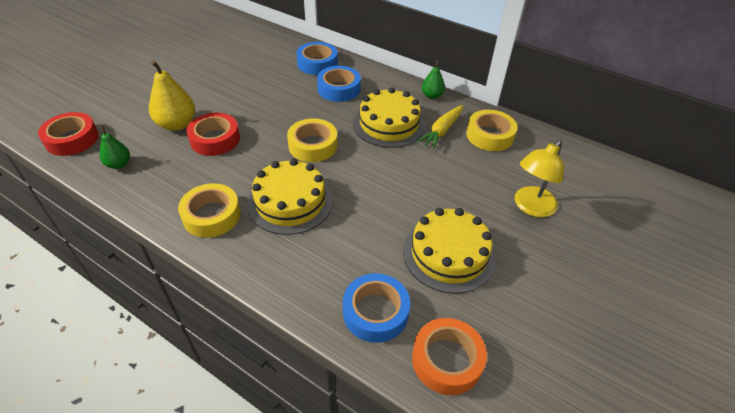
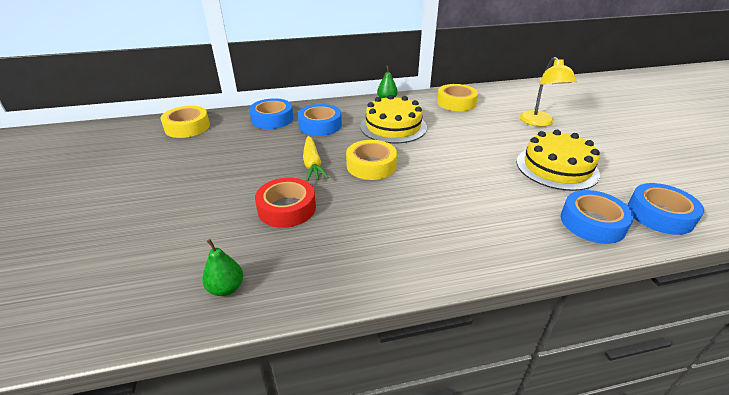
camera: 45 degrees left, 10 degrees down
(72, 139) = (117, 310): red tape -> none
(177, 124) = (226, 221): yellow pear -> none
(211, 215) = (393, 256): yellow tape -> yellow tape (187, 127)
(290, 202) = (426, 206): yellow cake -> none
(441, 131) = (429, 114): yellow carrot -> yellow carrot (312, 164)
(447, 360) = (660, 215): orange tape -> blue tape

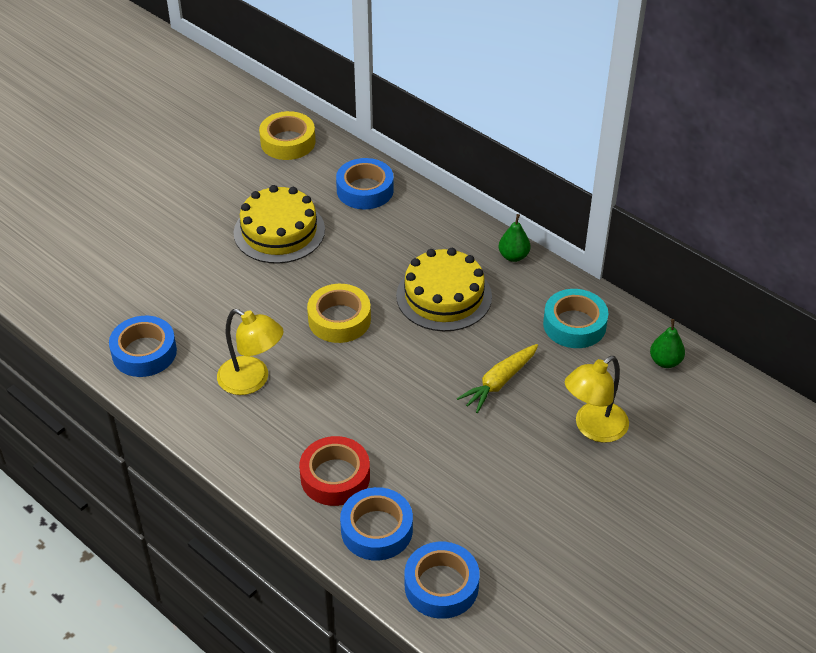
camera: 55 degrees right, 10 degrees up
(226, 288) = (102, 325): green pear -> green pear (665, 361)
(287, 208) = (218, 300): red tape -> red tape (335, 477)
(312, 164) = (303, 275): yellow carrot -> yellow carrot (499, 382)
(320, 125) = (387, 235): blue tape -> blue tape (144, 352)
(391, 224) = (252, 380): none -> yellow lamp
(456, 103) = (574, 325): yellow tape -> turquoise tape
(556, 167) = (475, 475): yellow cake -> yellow cake (279, 231)

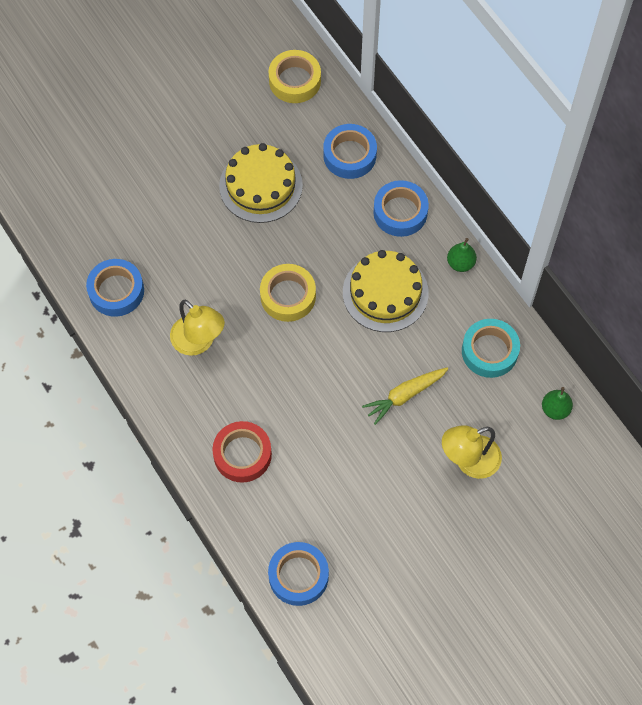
camera: 15 degrees right, 20 degrees up
(376, 529) = (262, 512): blue tape -> blue tape (400, 212)

